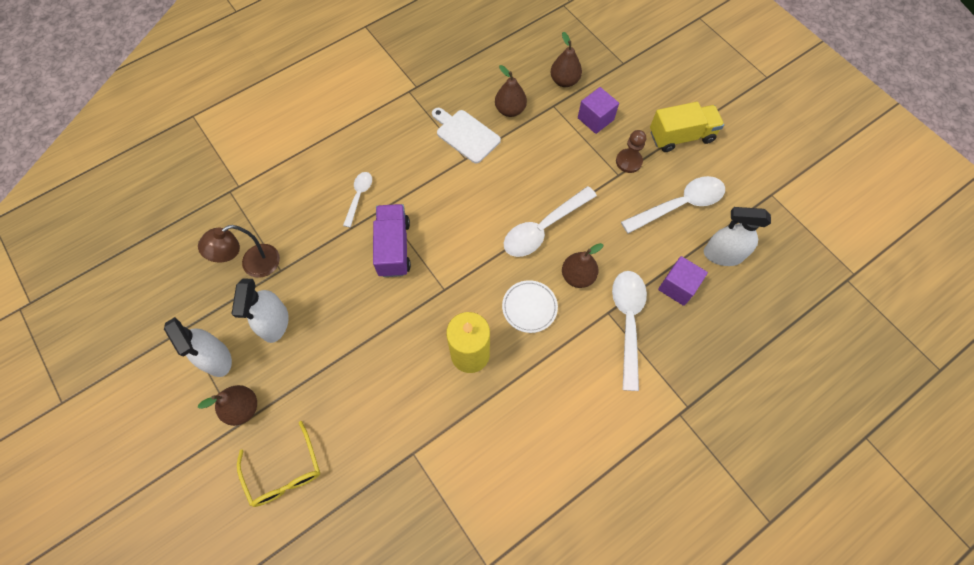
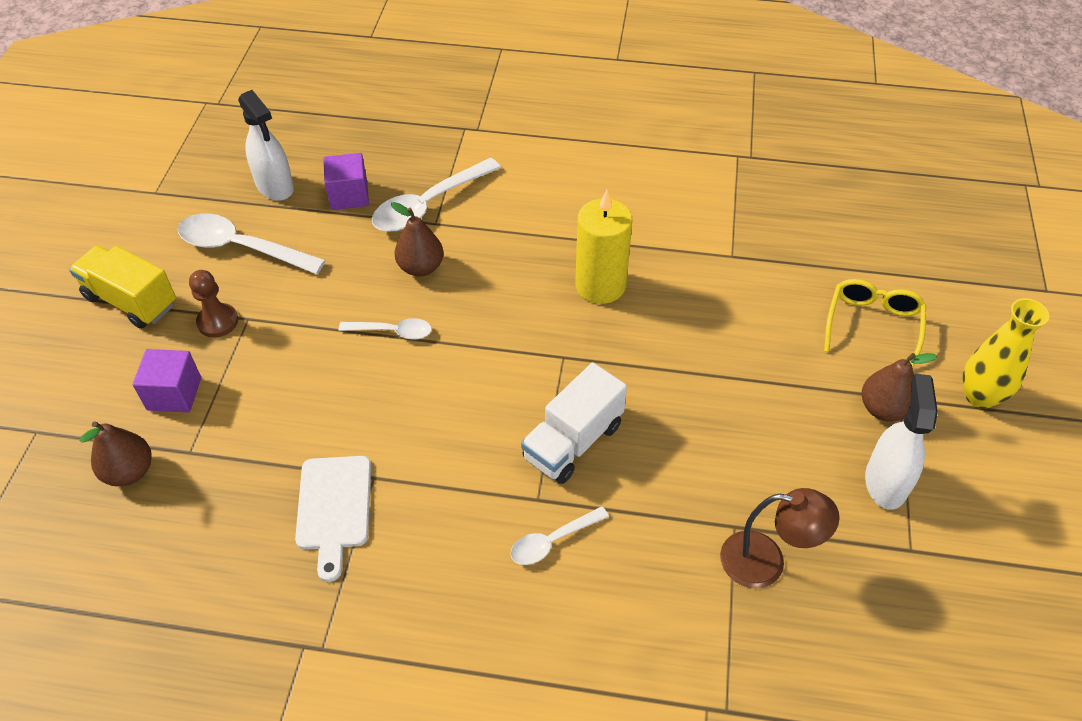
camera: 135 degrees left, 15 degrees down
(188, 470) = (980, 396): none -> yellow vase
(275, 323) = (786, 468): white spray bottle -> none
(393, 248) = (573, 441): purple truck -> white truck
(510, 110) = (242, 492): brown pear -> none
(529, 307) = (499, 278): white plate -> none
(543, 228) = (392, 332): white spoon -> white spoon, size x0.56

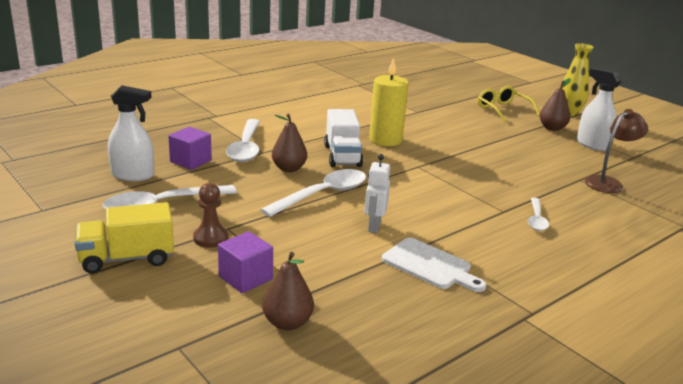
camera: 50 degrees left, 25 degrees down
(369, 414) = (374, 226): none -> white robot
(392, 332) = (322, 195): white spoon -> white spoon, size x1.79
(573, 441) = (478, 188): white truck -> white truck (342, 156)

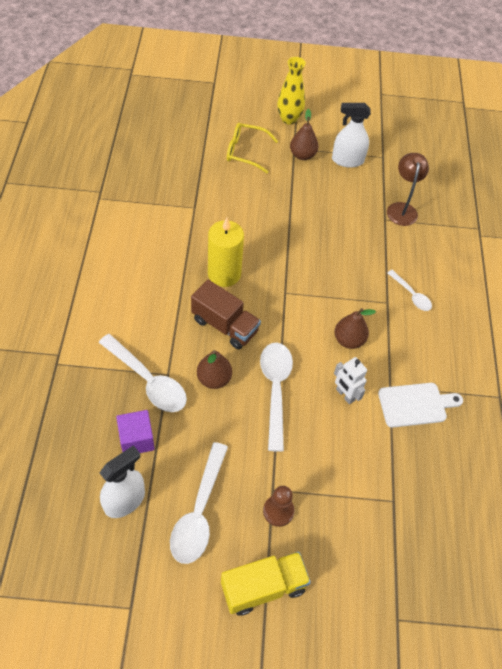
camera: 50 degrees left, 30 degrees up
(127, 258) = (263, 587): yellow truck -> yellow truck turned 135 degrees counterclockwise
(245, 278) = (348, 525): purple cube -> none
(287, 323) = (416, 537): brown pear -> brown pear (349, 340)
(342, 156) = (225, 325): white truck -> brown truck

